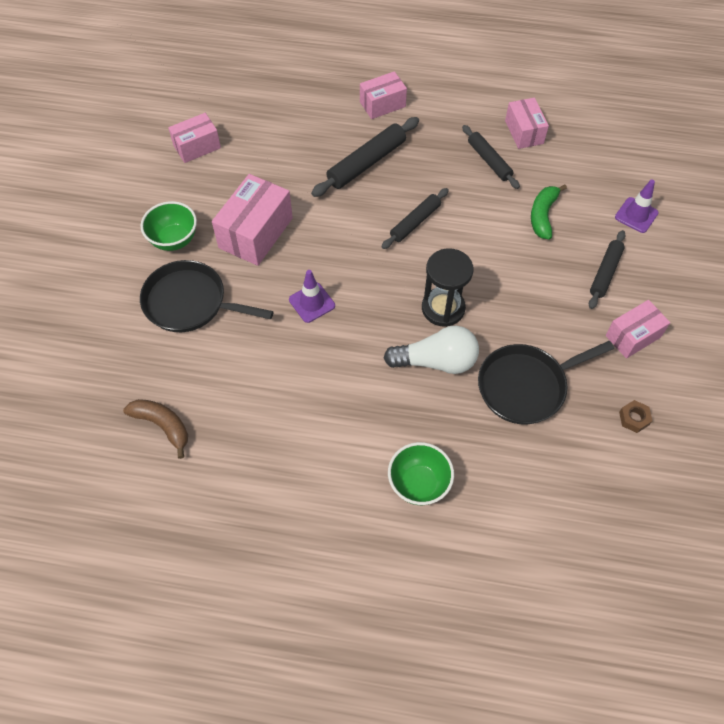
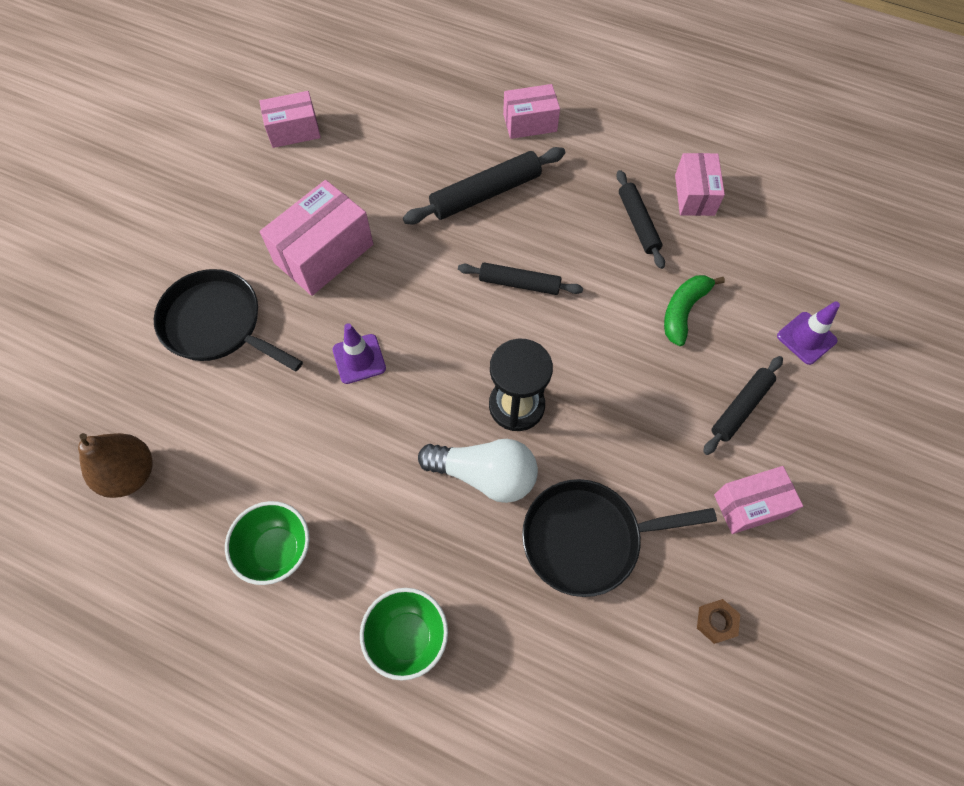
camera: 15 degrees right, 5 degrees up
(162, 425) = (130, 474): brown banana -> brown pear
(174, 240) = (227, 241): green bowl -> green bowl (277, 550)
(415, 222) = (519, 283): black rolling pin -> black rolling pin turned 45 degrees clockwise

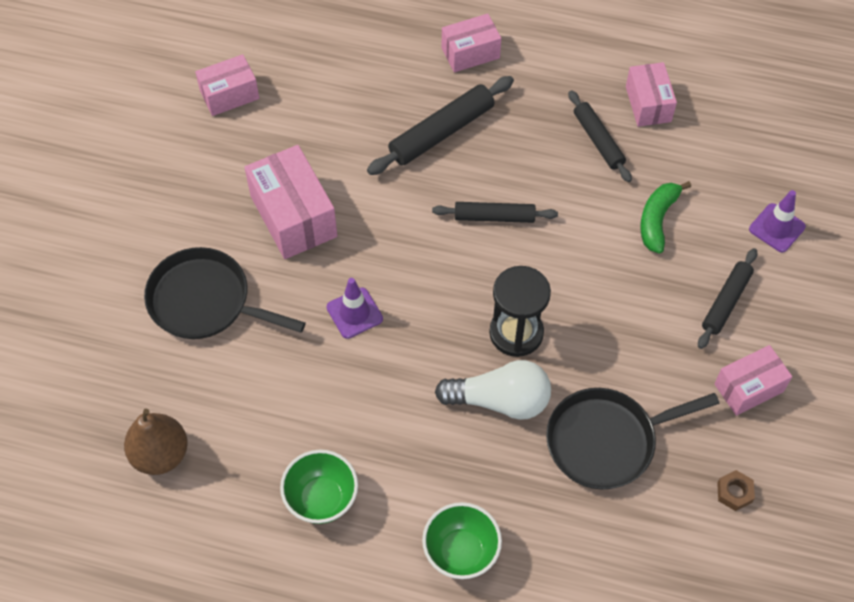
camera: 10 degrees left, 5 degrees down
(324, 253) = (293, 216): pink box -> pink box turned 60 degrees counterclockwise

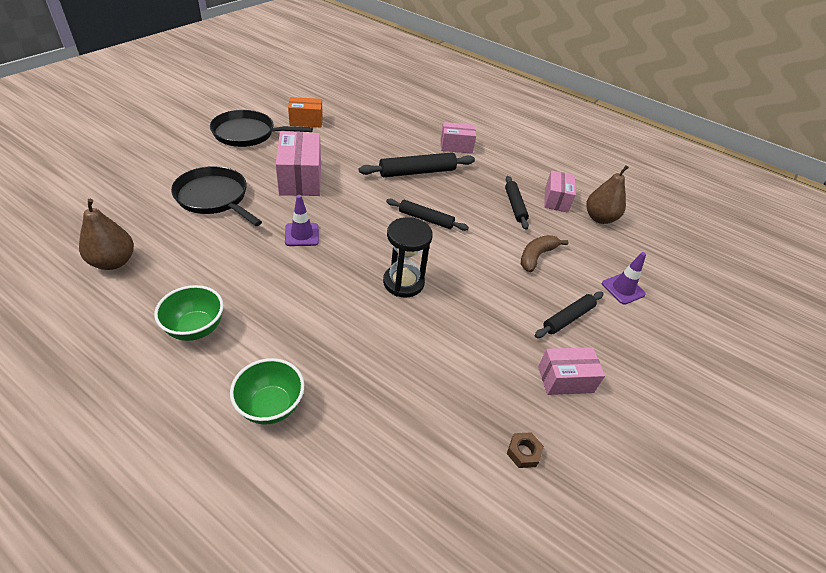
camera: 15 degrees right, 15 degrees down
(229, 95) = (306, 121): pink box -> orange box
(500, 400) = (367, 317): white light bulb -> none
(606, 441) = (433, 373): black pan -> black pan (248, 134)
(657, 220) = (536, 256): green banana -> brown banana
(715, 114) = (599, 218): none -> brown pear

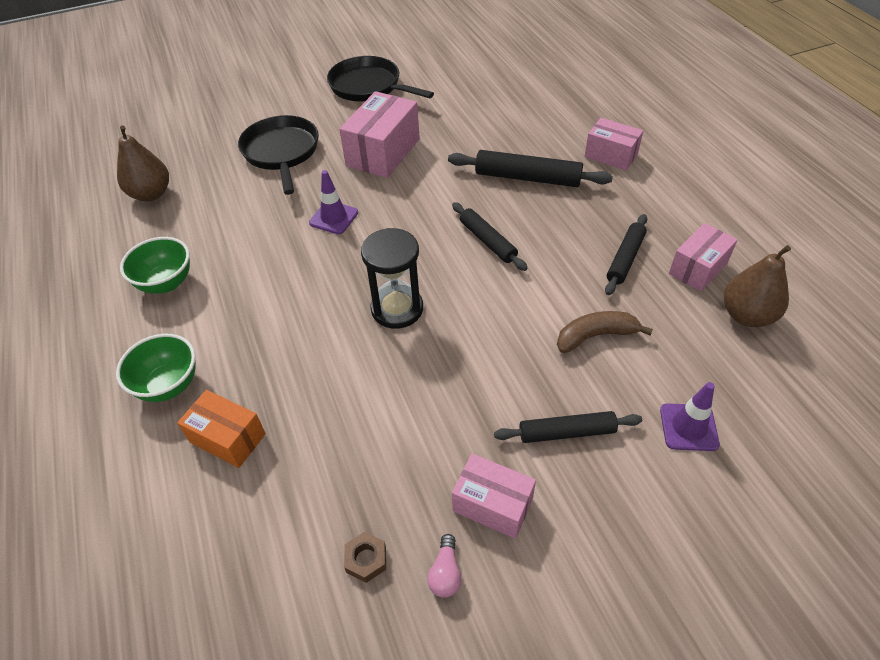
camera: 40 degrees right, 5 degrees up
(306, 121) = (444, 83): orange box -> orange box (228, 438)
(575, 434) = (445, 573): none -> pink light bulb

